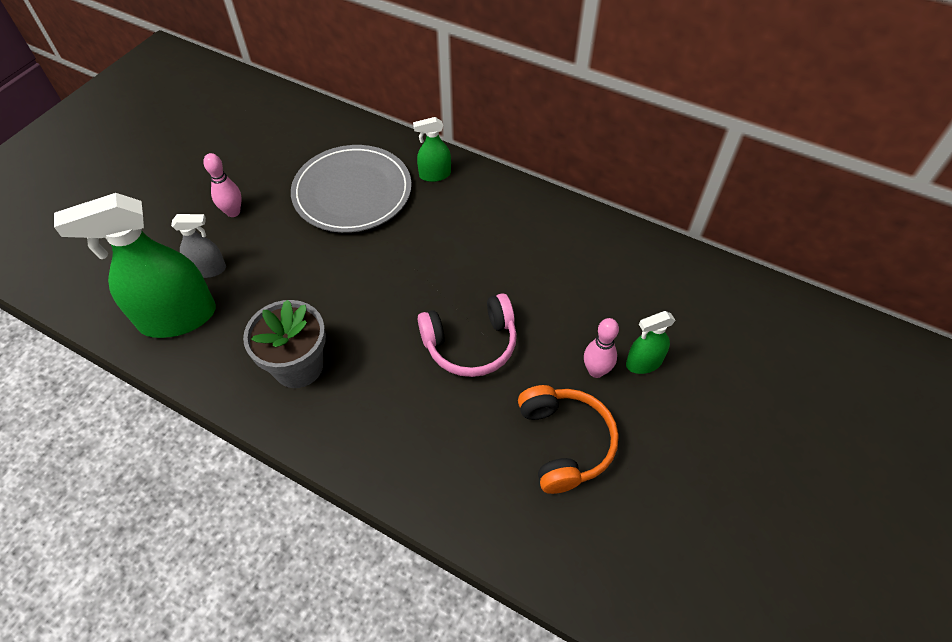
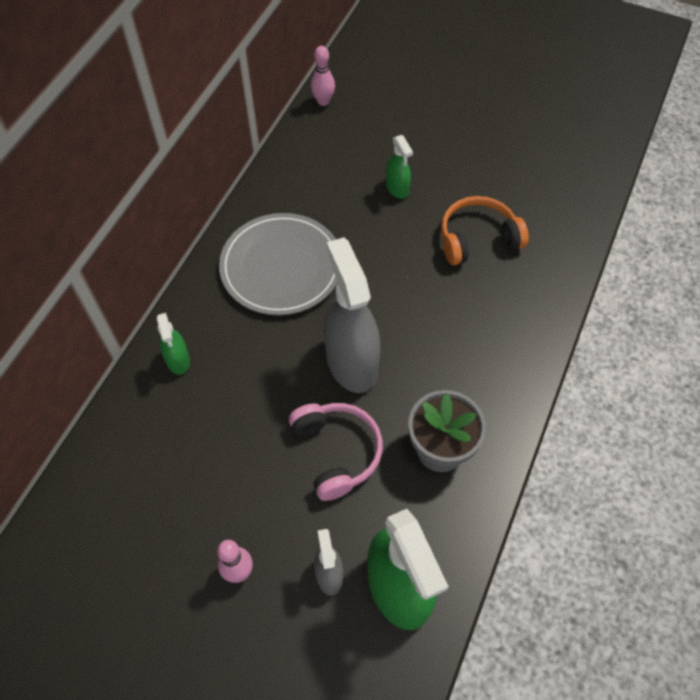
camera: 95 degrees left, 5 degrees up
(352, 192) = (205, 441): grey plate -> grey plate (281, 267)
(411, 300) = (351, 362): none -> grey spray bottle
(471, 344) = (395, 308): pink headphones -> pink headphones (336, 452)
(596, 371) = (409, 219): pink bowling pin -> pink bowling pin (323, 101)

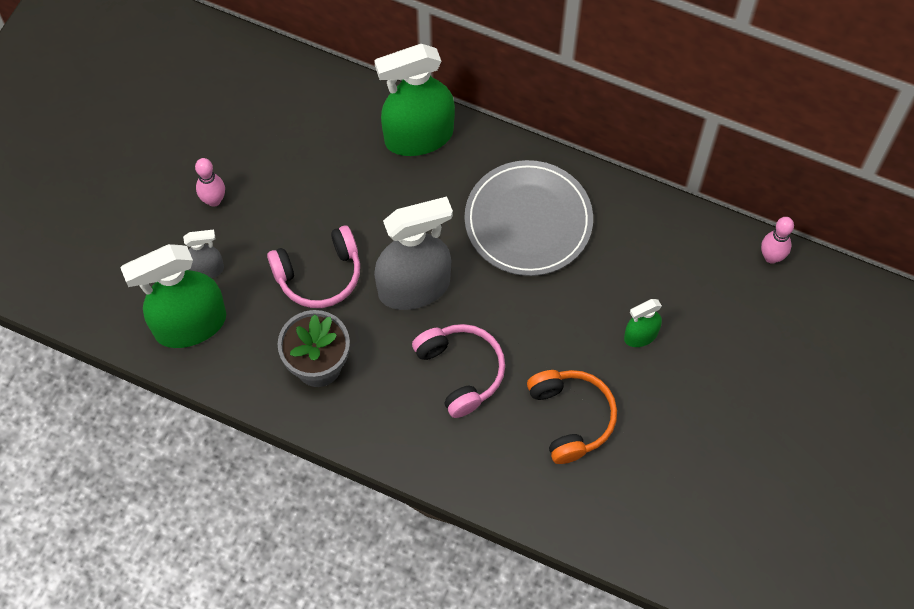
camera: 90 degrees right, 5 degrees up
(178, 360) = (418, 136): green spray bottle -> green spray bottle, size x2.06
(439, 322) = (461, 371): none -> pink headphones

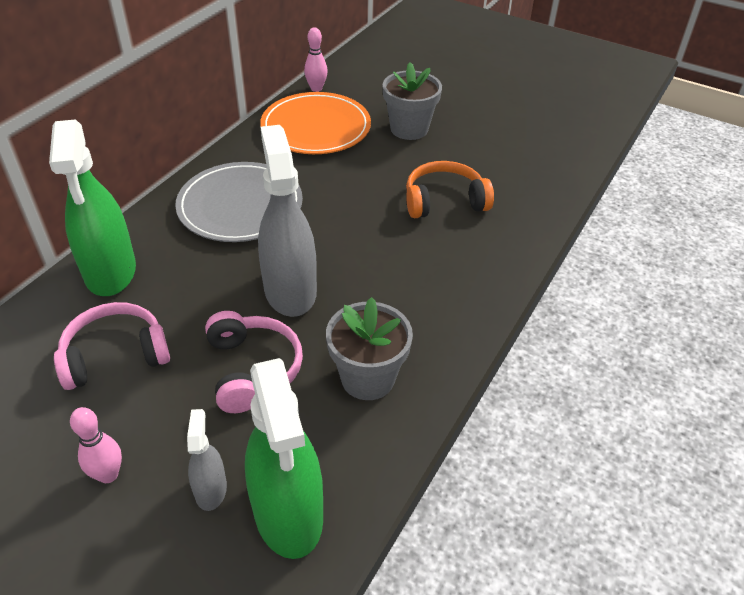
camera: 85 degrees left, 20 degrees down
(461, 371) = (390, 265): pink headphones -> pink headphones (115, 355)
(640, 335) = (371, 156): green spray bottle -> none
(684, 269) = (316, 128): none -> orange plate
(705, 372) = (409, 129): none -> grey flower pot

